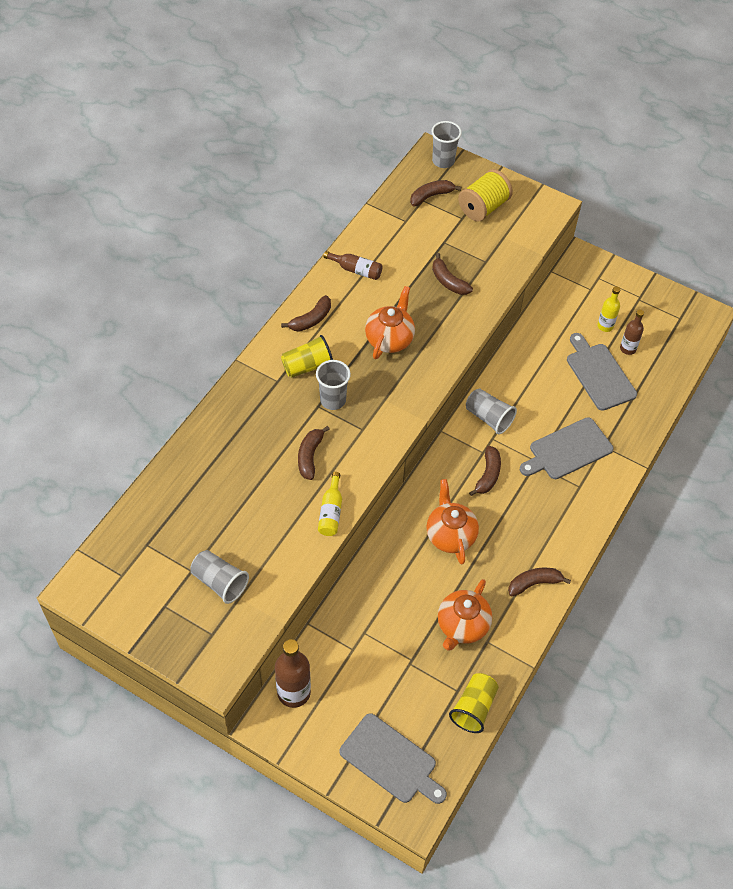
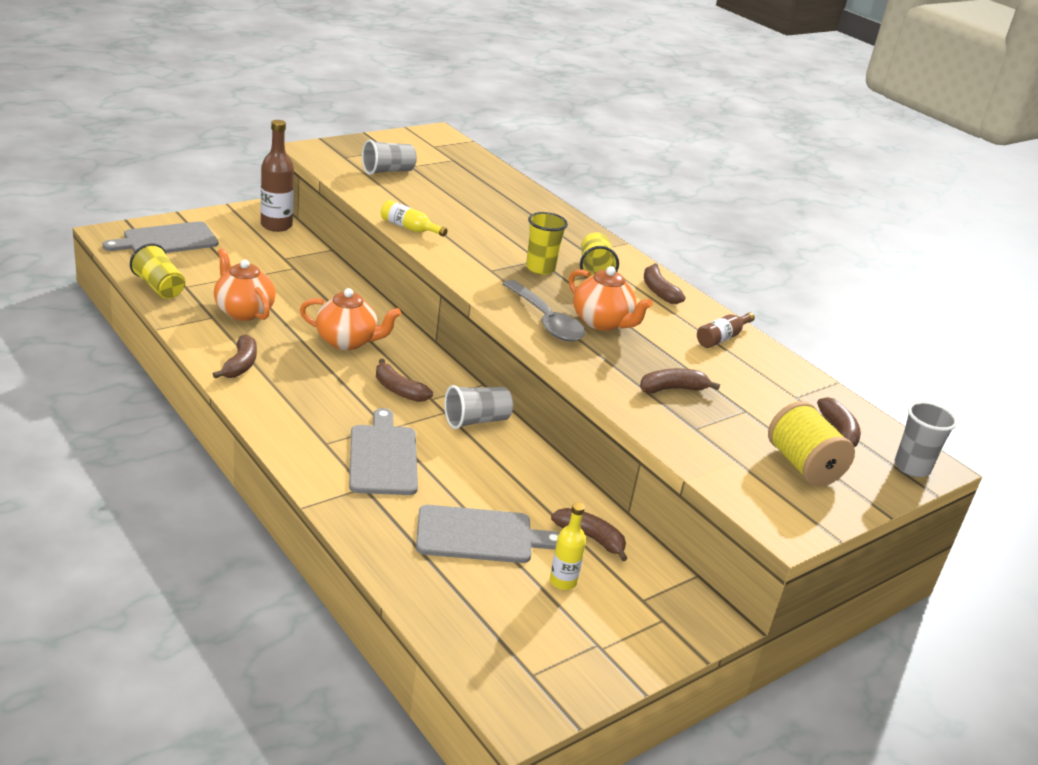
camera: 110 degrees right, 25 degrees down
(310, 456) = (481, 238): brown banana -> brown banana (591, 538)
(333, 400) = (540, 268): grey cup -> yellow cup
(414, 371) = (546, 320): none -> grey spoon
(628, 348) = (507, 584): brown bottle -> none

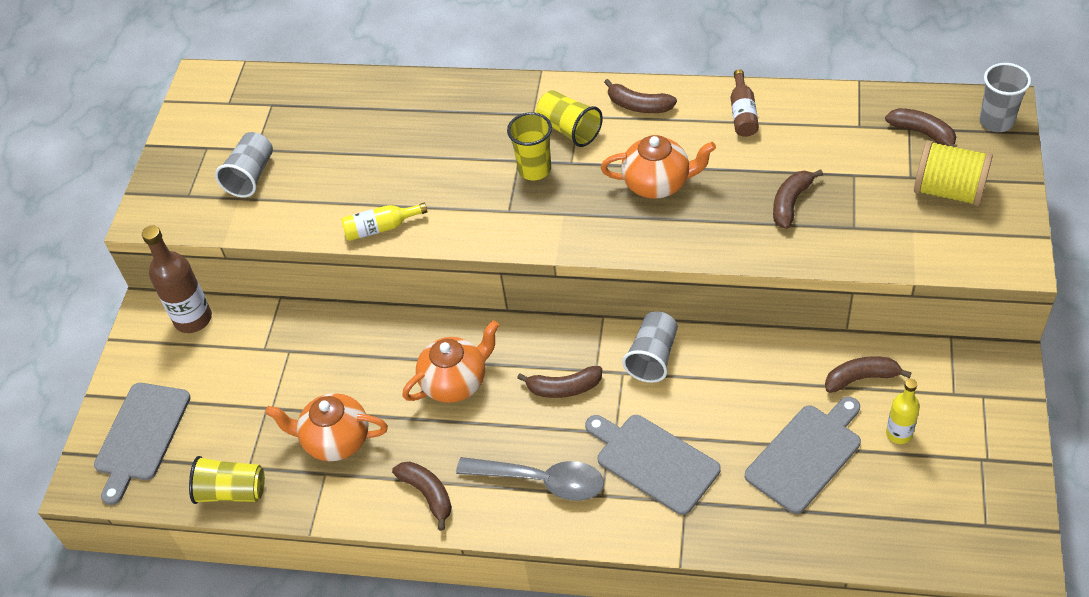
camera: 35 degrees left, 20 degrees up
(546, 320) = (624, 224): grey spoon -> grey spoon (541, 481)

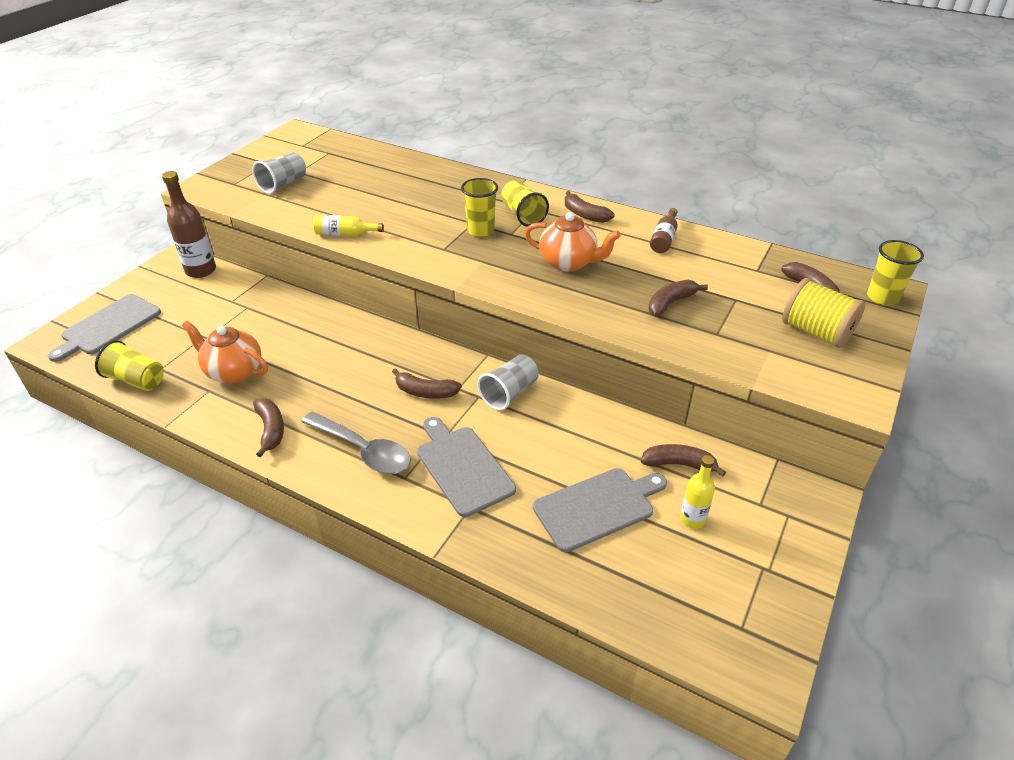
camera: 15 degrees right, 10 degrees down
(456, 382) = (347, 362): orange teapot -> none
(996, 121) = (882, 297): grey cup -> yellow cup

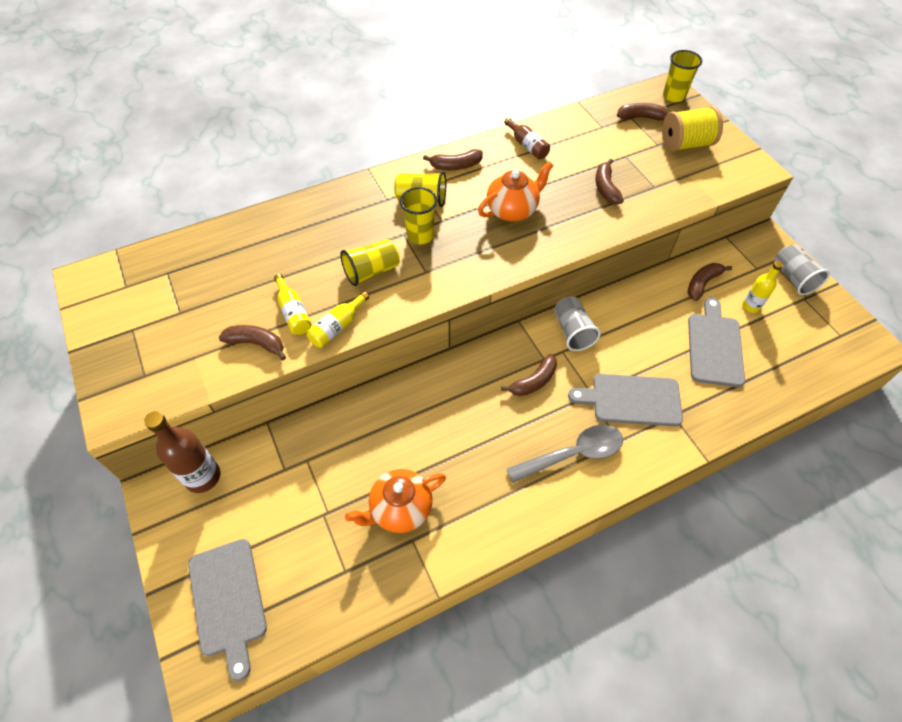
camera: 55 degrees left, 15 degrees up
(136, 380) = (346, 600): yellow cup -> yellow cup (371, 271)
(271, 430) = (503, 510): brown banana -> brown banana (257, 344)
(283, 184) = (192, 335): grey cup -> grey cup (793, 278)
(341, 211) = (293, 312): none -> yellow bottle

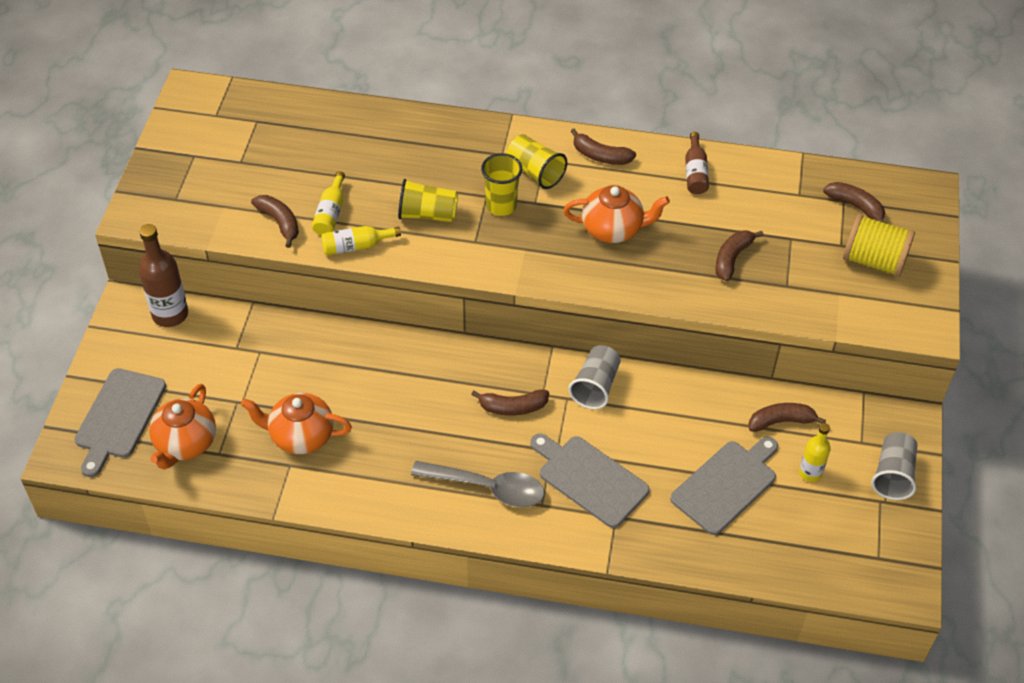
camera: 35 degrees right, 5 degrees down
(309, 583) = (185, 444): none -> orange teapot
(674, 96) = (922, 202): yellow cup -> none

